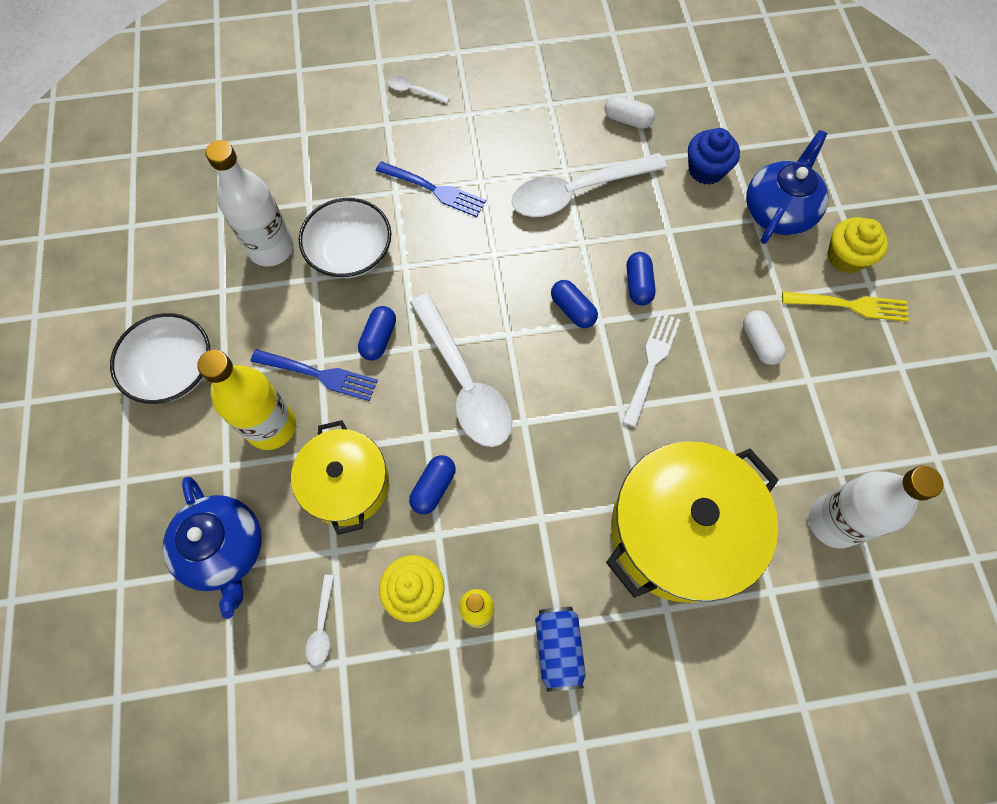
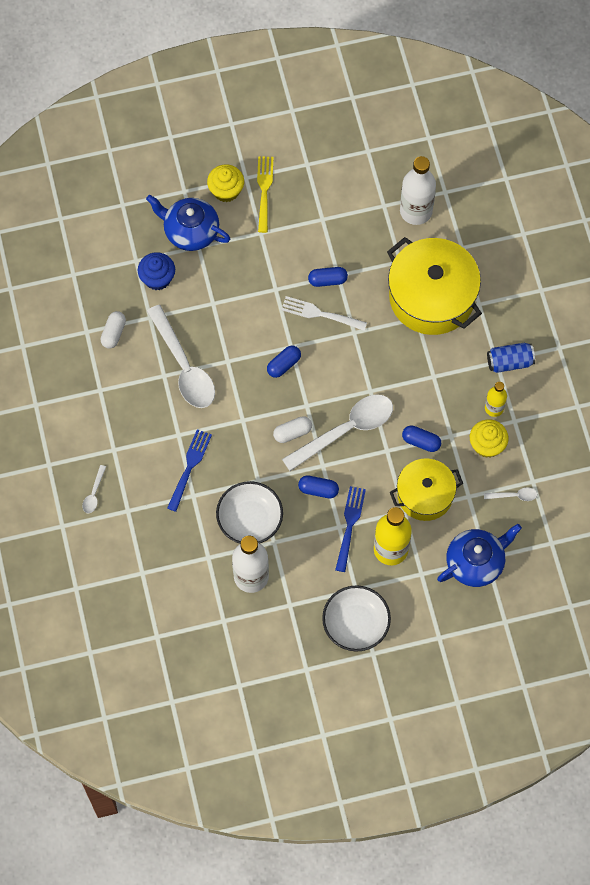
camera: 95 degrees left, 0 degrees up
(638, 285) = (260, 323): blue capsule -> blue capsule (327, 280)
(759, 343) = (298, 247): white capsule -> white capsule (292, 433)

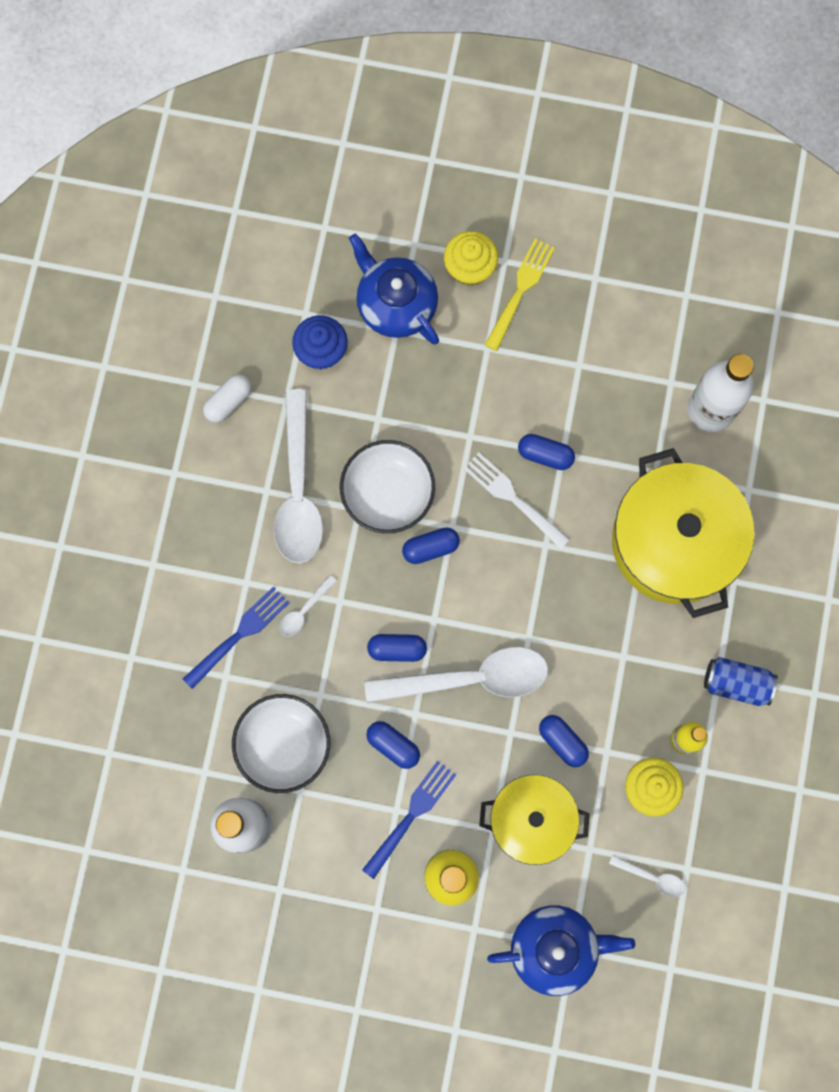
camera: 25 degrees right, 10 degrees up
(94, 494) = (98, 614): white spoon -> white spoon (304, 611)
(292, 433) = (397, 649): white capsule -> blue capsule
(355, 624) = (353, 958): white bowl -> white bowl (388, 493)

